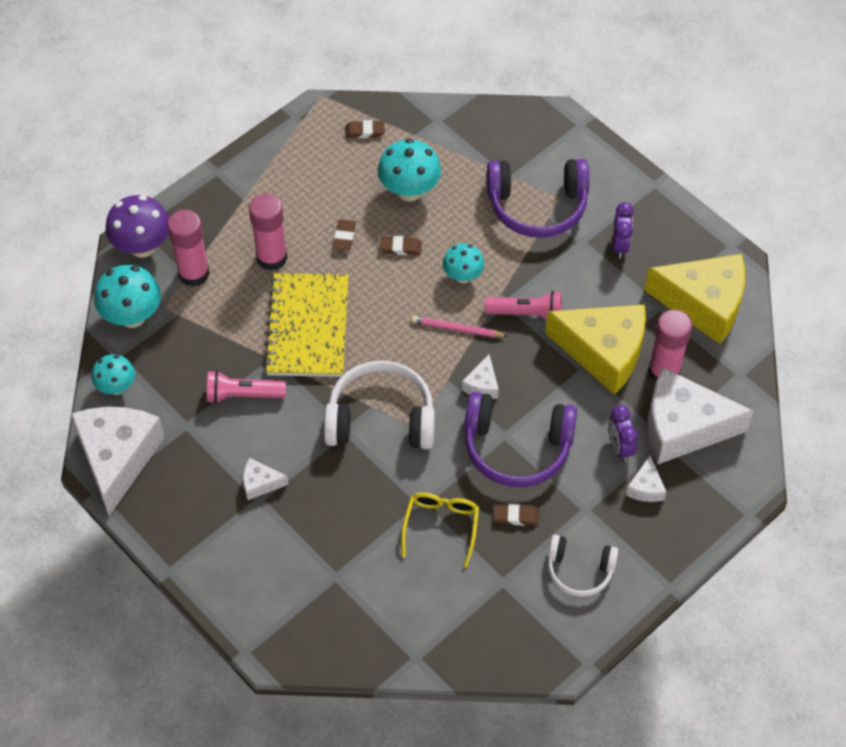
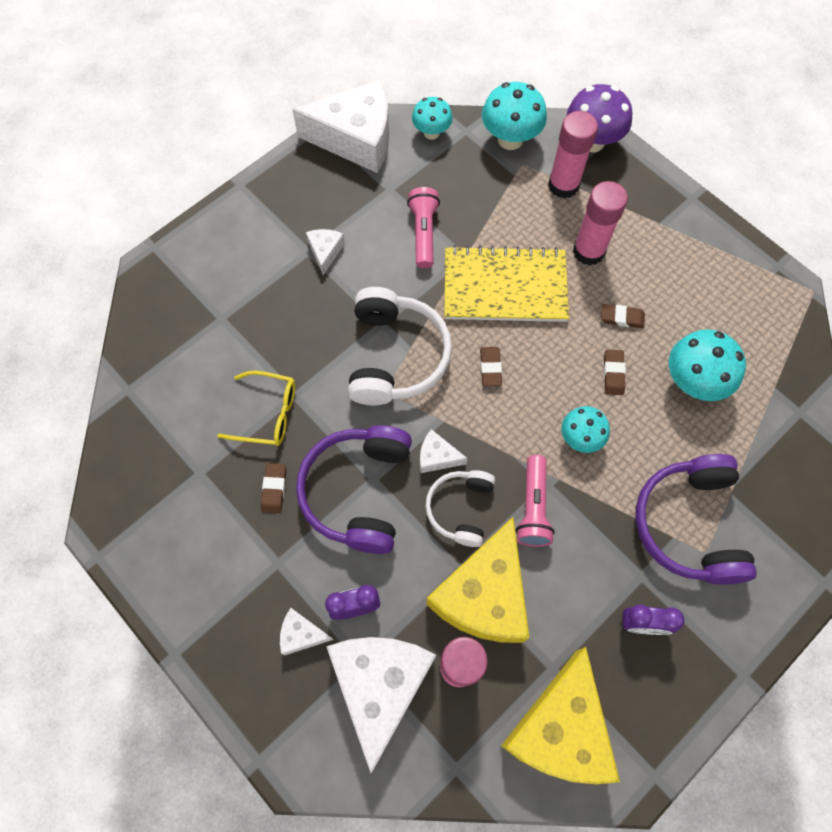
camera: 90 degrees right, 10 degrees up
(364, 131) = (770, 335): brown eraser -> brown eraser (490, 368)
(457, 329) = (509, 431): pink pencil -> none
(579, 570) = (204, 553): white headphones -> white headphones (460, 509)

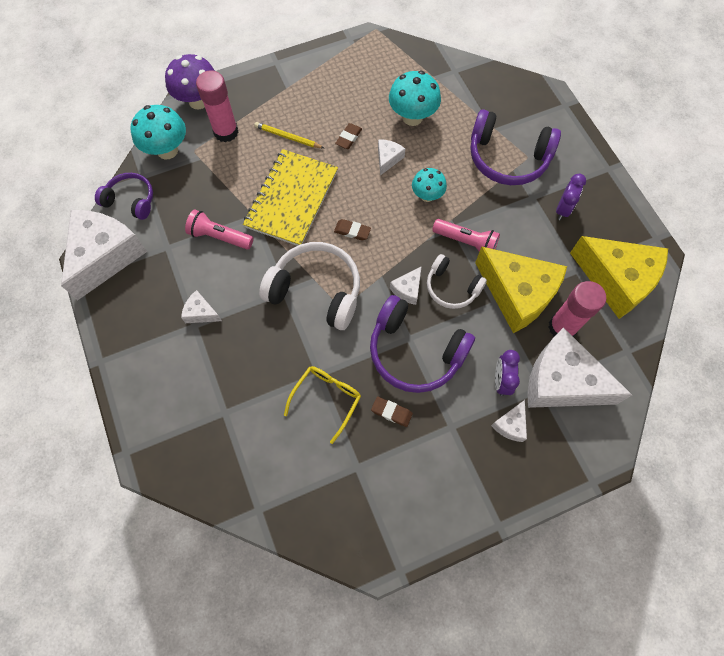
camera: 70 degrees left, 0 degrees up
(431, 133) = (131, 200): turquoise mushroom -> purple headphones
(588, 251) = (288, 137): pink glue stick -> yellow pencil
(613, 374) = (388, 159): brown eraser -> white cheese

